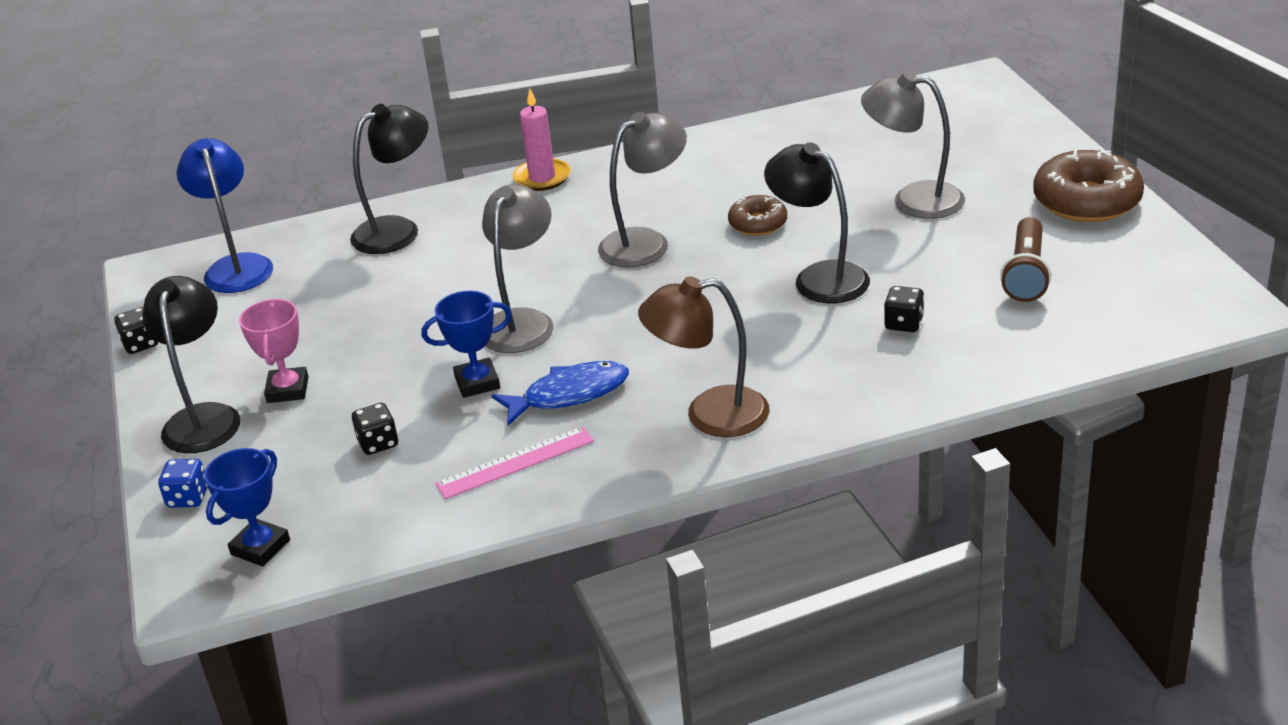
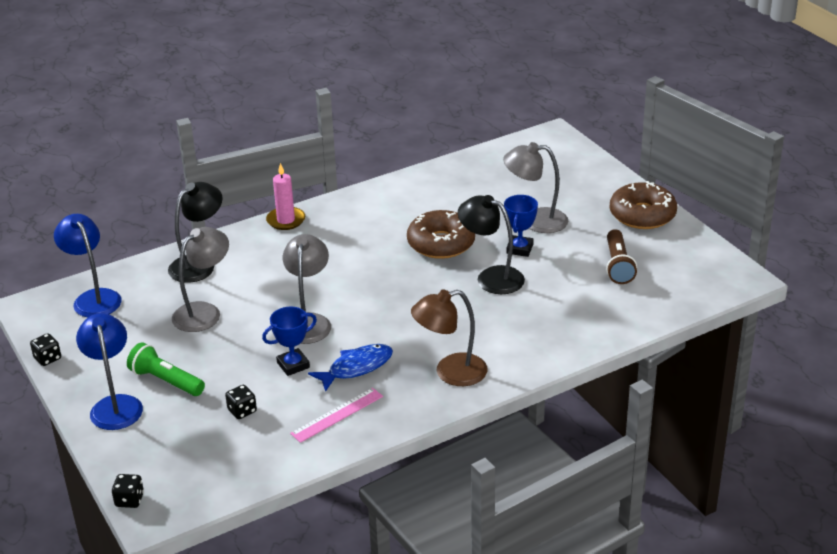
camera: 15 degrees left, 0 degrees up
(188, 498) = (127, 459): blue dice -> none
(204, 418) = (115, 405): black lamp -> blue lamp
(260, 547) = (190, 486): blue trophy -> blue trophy (519, 249)
(287, 390) = (166, 381): pink trophy -> green flashlight
(646, 242) = (372, 261): grey lamp -> grey lamp (204, 312)
(758, 223) = (441, 243): brown donut -> brown donut, size x1.77
(904, 323) = (552, 304): black dice -> black dice (129, 500)

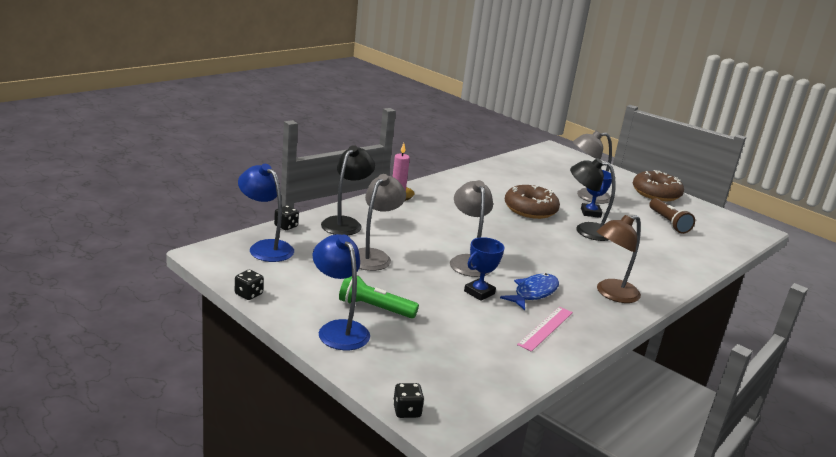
camera: 20 degrees left, 10 degrees down
(242, 411) = (461, 329): black dice -> black dice (286, 226)

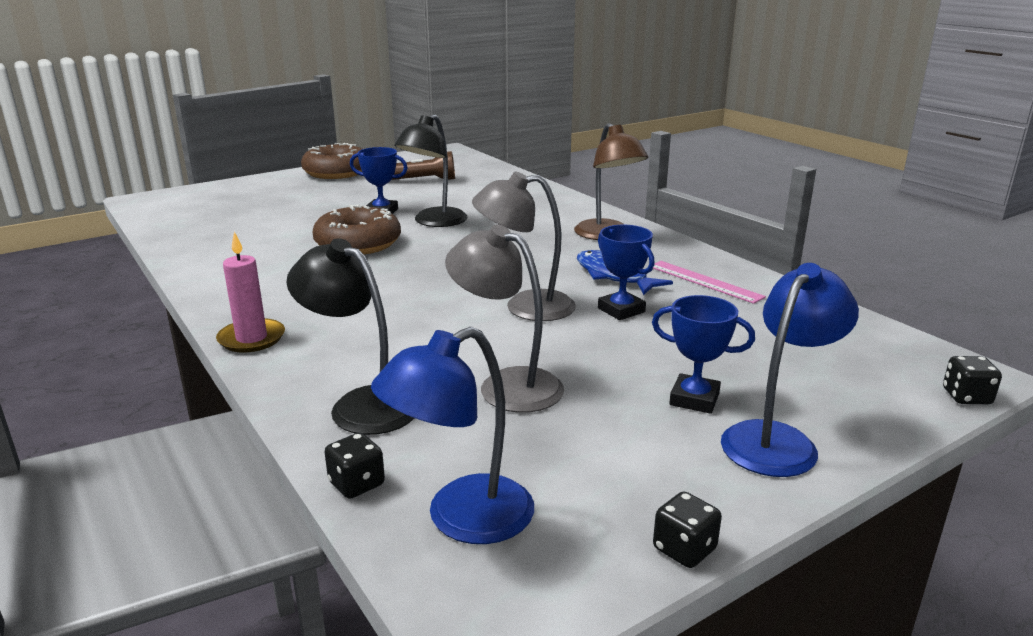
camera: 75 degrees left, 0 degrees up
(339, 329) = (777, 439): blue lamp -> blue lamp turned 150 degrees clockwise
(374, 308) = (694, 399): green flashlight -> blue trophy
(586, 196) = (328, 206): grey lamp -> none

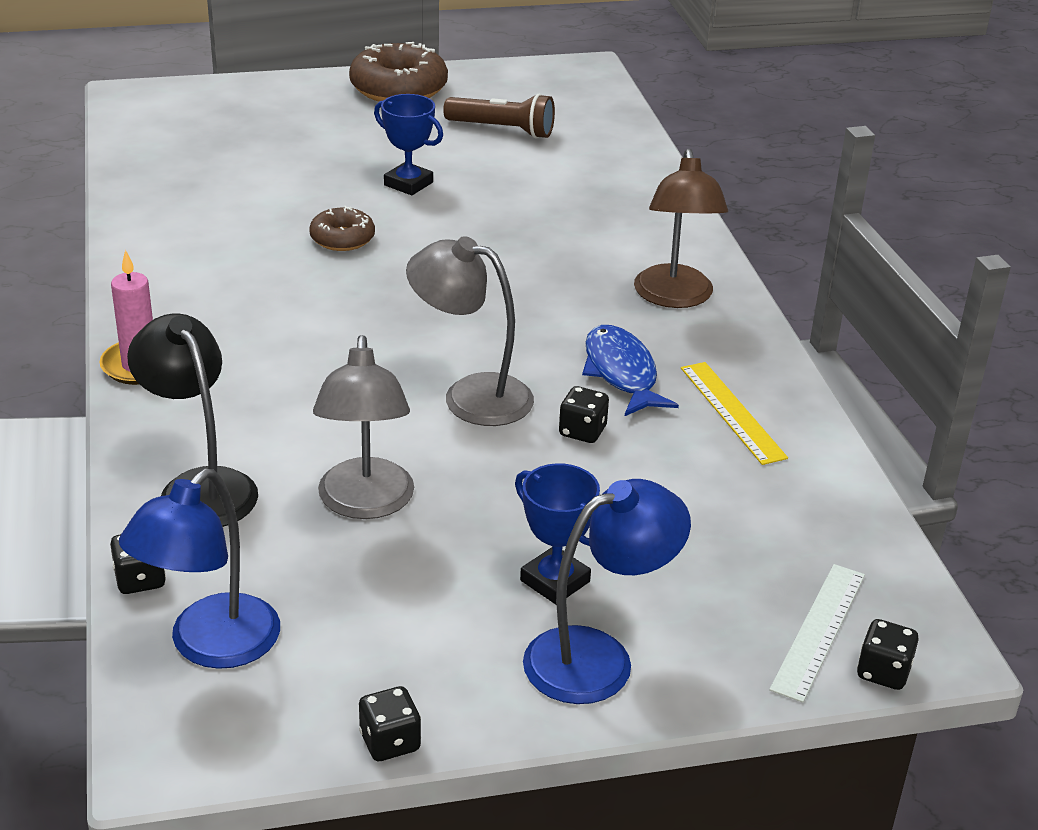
camera: 20 degrees right, 10 degrees up
(358, 244) = (342, 238): brown donut -> brown donut, size x0.56
(434, 222) = (463, 219): black lamp -> none
(461, 519) = (210, 646): blue lamp -> blue lamp turned 45 degrees counterclockwise
(506, 385) = (365, 503): grey lamp -> grey lamp turned 150 degrees counterclockwise
(621, 310) = (582, 431): blue trophy -> black dice
(704, 281) = (732, 412): pink ruler -> yellow ruler
(898, 383) = (819, 630): none -> white ruler

